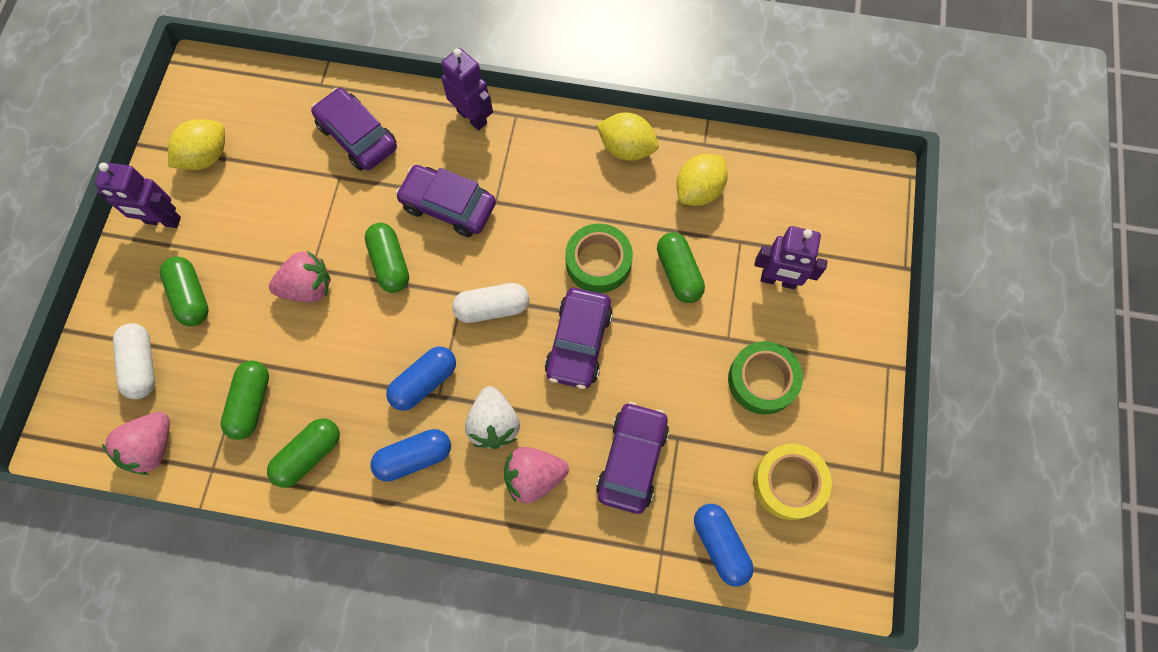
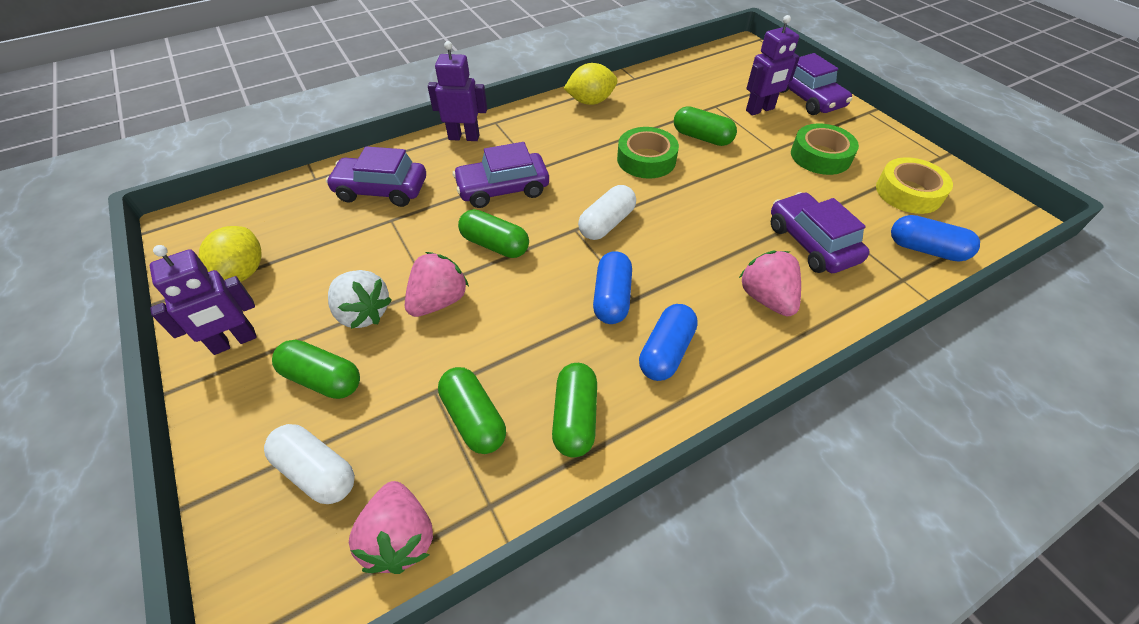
camera: 40 degrees left, 20 degrees down
(494, 424) = (697, 287): white strawberry -> white strawberry (363, 313)
(534, 477) = (766, 298): pink strawberry -> pink strawberry turned 120 degrees clockwise
(579, 343) = (690, 205): purple car -> purple car (808, 98)
(698, 190) = (660, 97): yellow lemon -> none

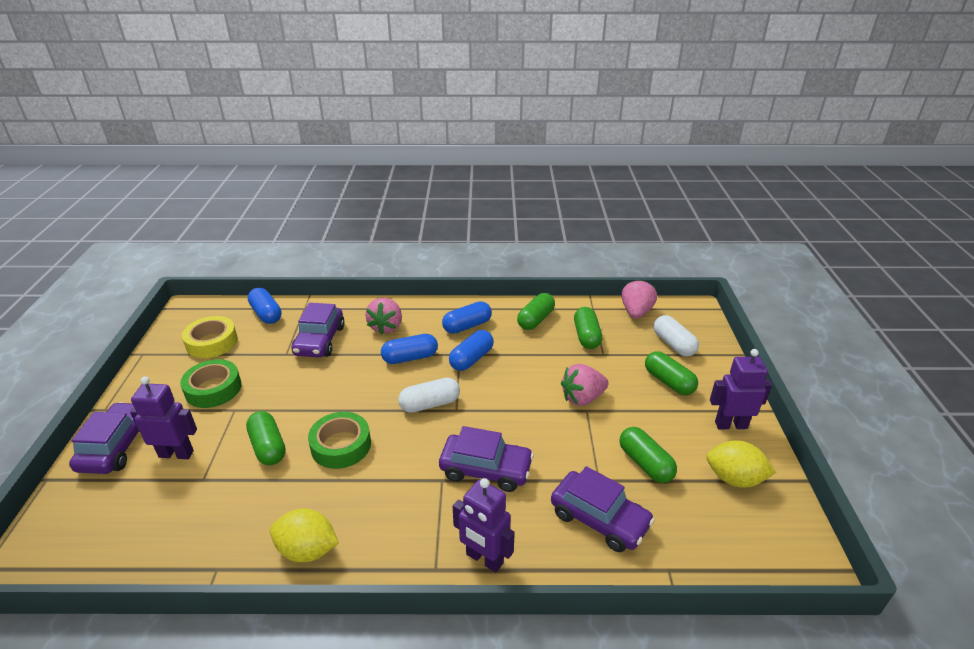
camera: 150 degrees left, 15 degrees down
(242, 273) = (734, 479): yellow lemon -> yellow lemon turned 75 degrees clockwise
(363, 313) = (637, 410): white strawberry -> none
(495, 245) = (523, 421): green capsule -> green capsule (645, 463)
(685, 267) = (410, 358): none -> blue capsule

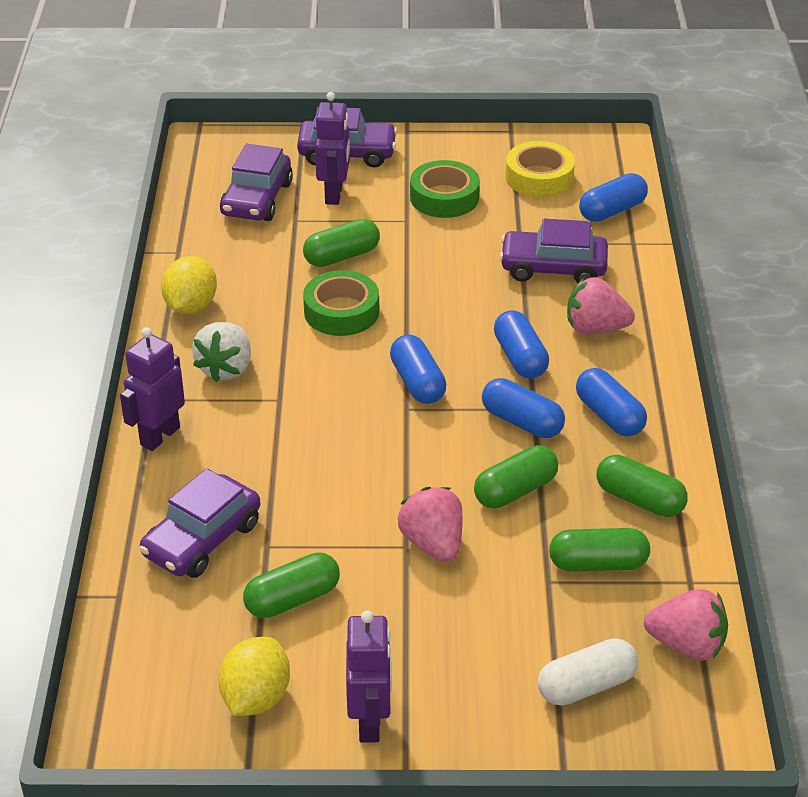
camera: 90 degrees right, 5 degrees up
(400, 517) = (226, 368): none -> white strawberry
(430, 404) = (417, 383): white capsule -> blue capsule
(486, 469) = (293, 437): purple car -> purple car (257, 199)
(668, 382) = (476, 658): green capsule -> green capsule (515, 490)

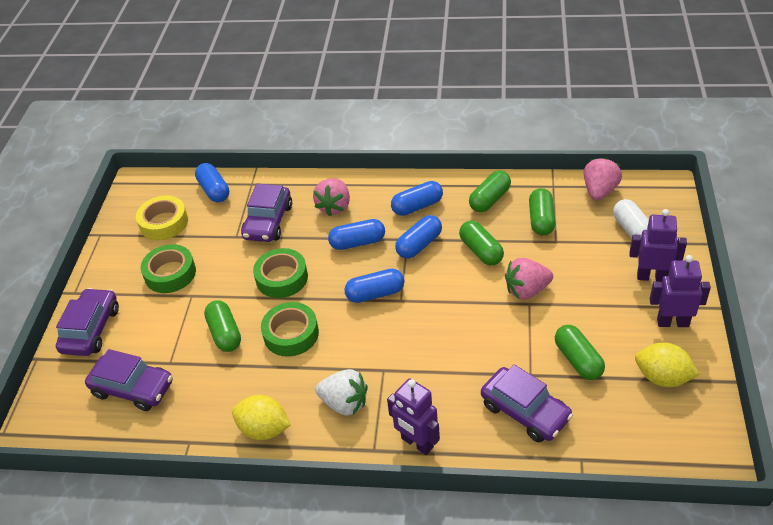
camera: 80 degrees left, 5 degrees up
(334, 194) = (144, 338): purple robot -> purple robot (651, 276)
(442, 293) = (282, 278): none -> green tape

